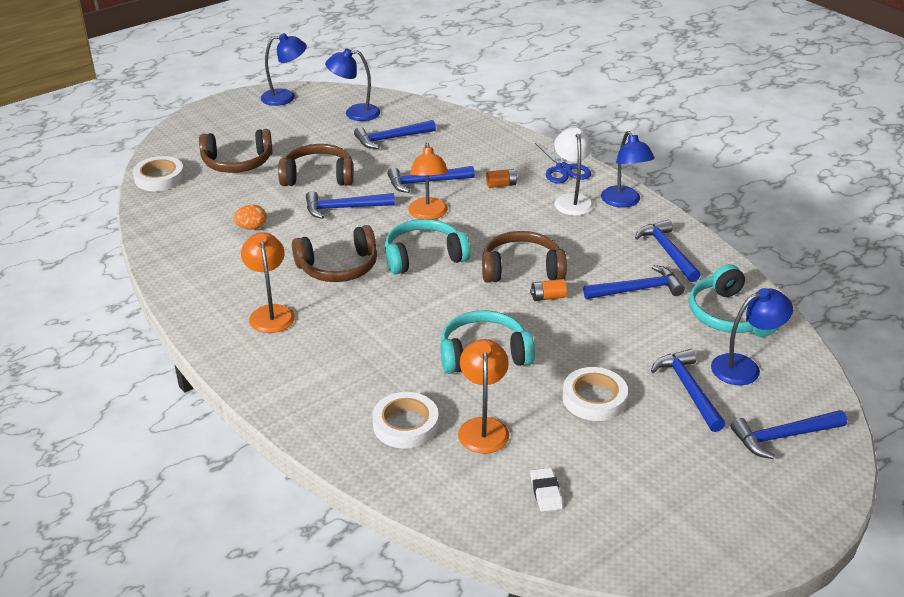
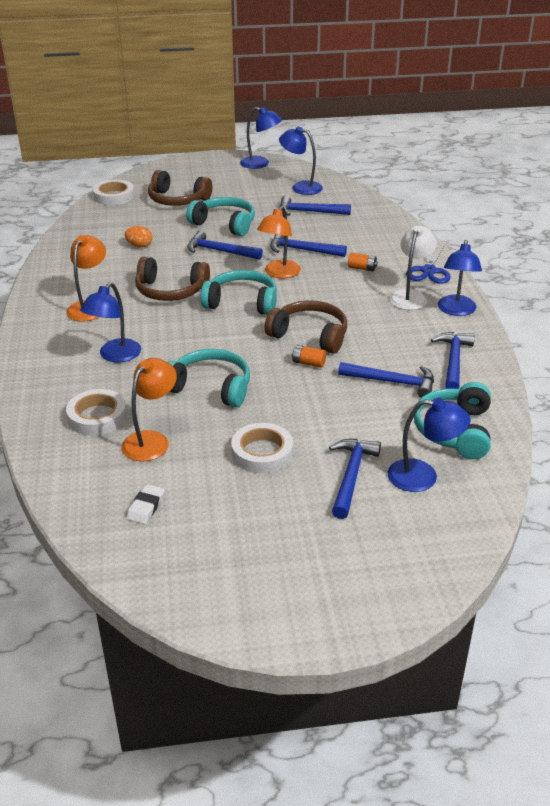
camera: 30 degrees right, 0 degrees up
(318, 176) = (224, 224): brown headphones -> turquoise headphones
(355, 356) = (115, 356): none -> blue lamp
(783, 436) = (397, 547): blue hammer -> none

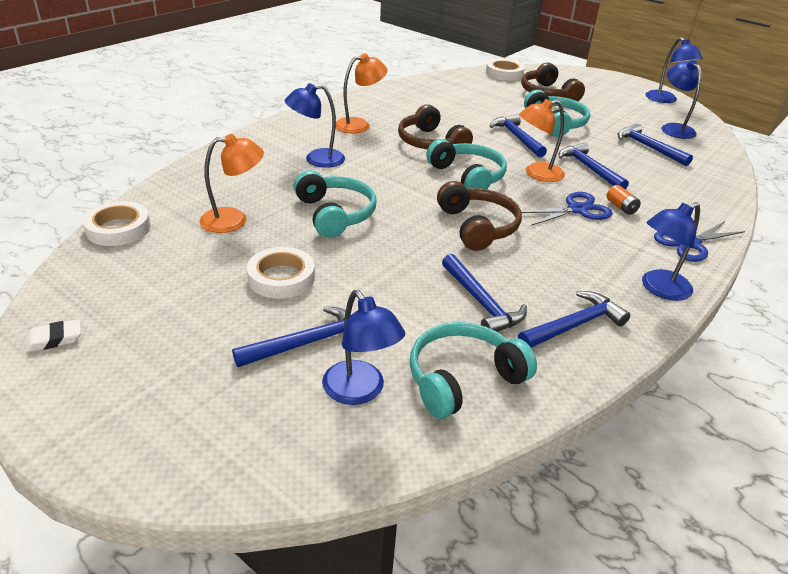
camera: 45 degrees right, 0 degrees up
(97, 417) = (234, 186): white tape -> white tape (118, 228)
(139, 246) = (464, 108): orange egg -> none
(146, 507) = (148, 255): white eraser -> white eraser (54, 339)
(308, 363) = (437, 244): orange battery -> none
(342, 285) = (577, 209): none -> blue scissors
(410, 296) = (630, 251): white lamp -> none

